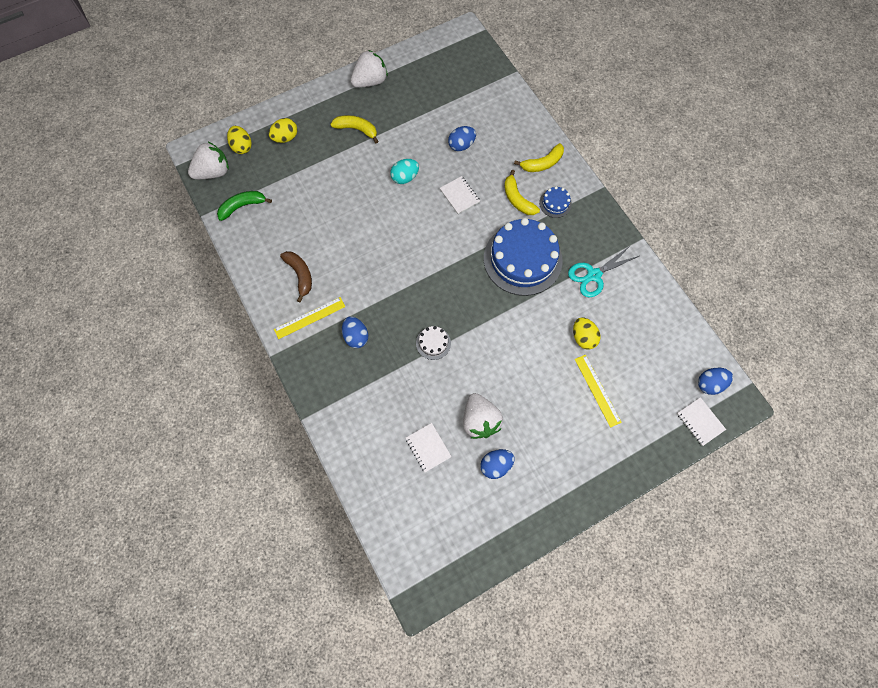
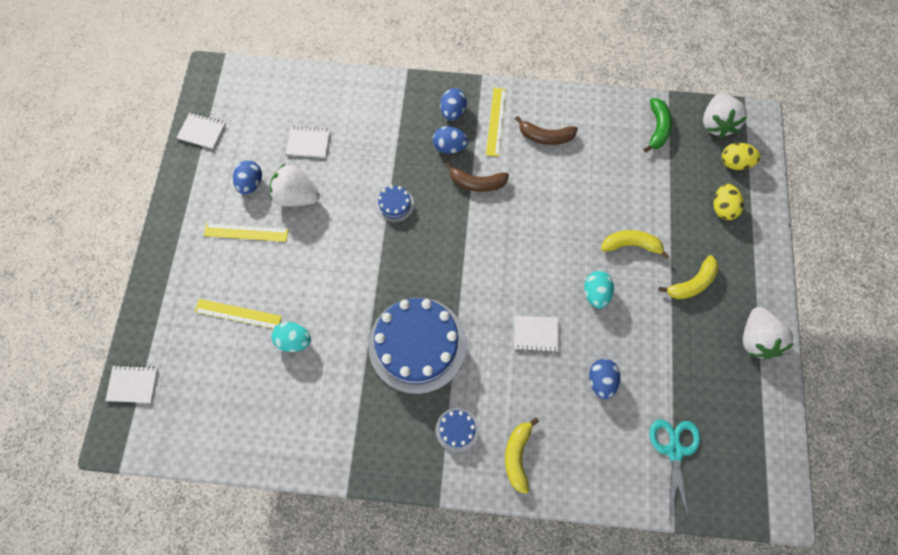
camera: 125 degrees right, 0 degrees up
(374, 298) = (477, 183): none -> brown banana
(433, 343) = (395, 204): white cake -> blue cake
(481, 549) = (202, 131): none -> white notebook
(517, 199) = (490, 391): yellow banana -> yellow banana (631, 245)
(536, 435) = (246, 232): none -> yellow ruler
(583, 337) = (294, 340): yellow egg -> turquoise egg
(593, 275) = (346, 403): turquoise scissors -> turquoise scissors (674, 450)
(709, 384) = (154, 425): blue egg -> blue egg (453, 112)

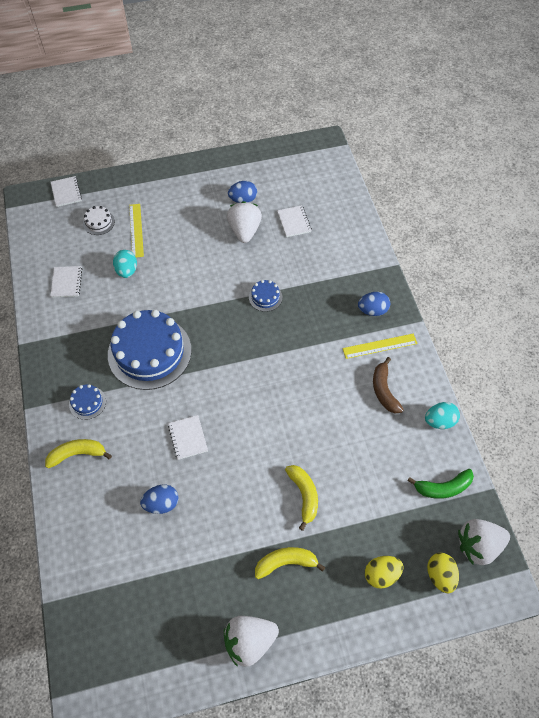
camera: 70 degrees right, 10 degrees down
(202, 131) = (273, 156): white notebook -> white notebook (66, 282)
(204, 355) = (99, 222): none -> white cake
(246, 232) = (202, 211): yellow ruler -> none
(449, 147) = (337, 319): blue egg -> none
(477, 183) = (311, 350): brown banana -> none
(595, 293) = (243, 477): turquoise egg -> turquoise egg (439, 421)
(674, 450) = (115, 585): turquoise scissors -> none
(692, 283) = (286, 562): yellow banana -> yellow banana turned 135 degrees clockwise

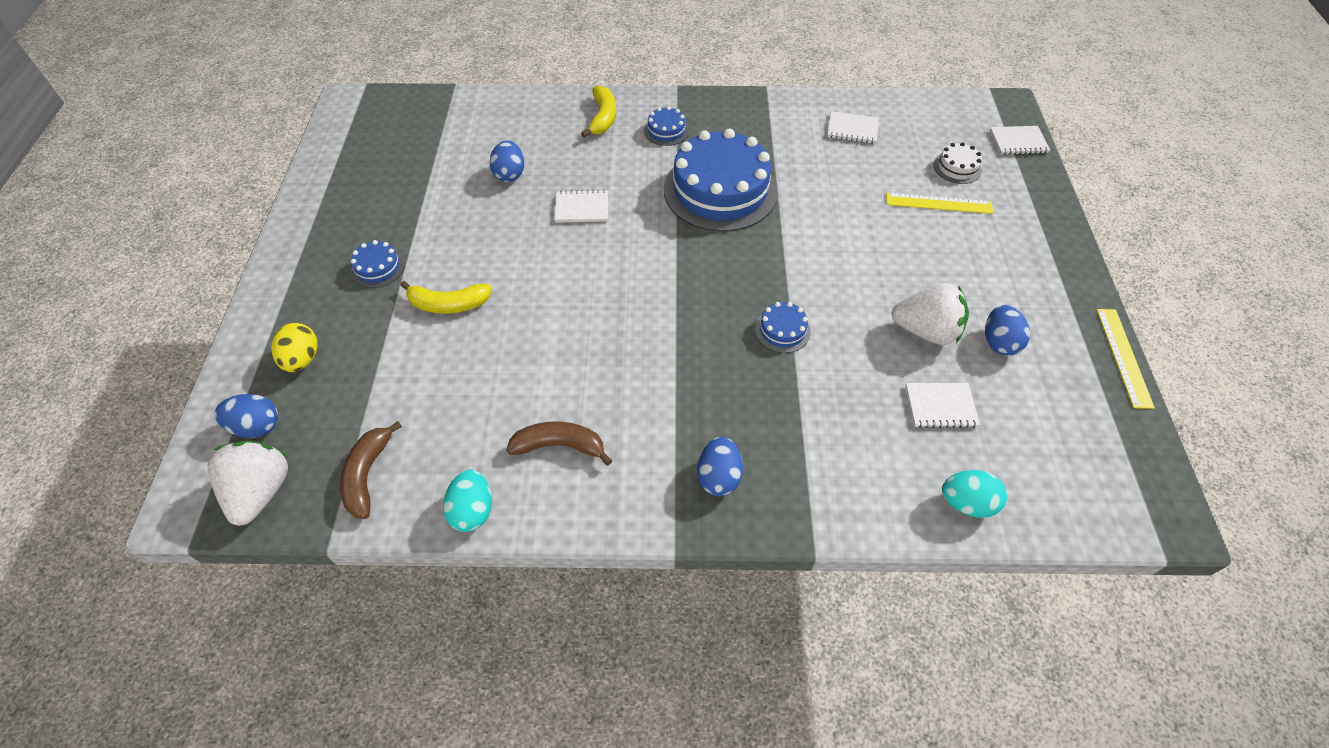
camera: 105 degrees right, 5 degrees down
(127, 271) = (862, 185): turquoise egg -> turquoise egg (966, 503)
(249, 641) = (317, 220): white strawberry -> none
(286, 562) = (378, 268): yellow banana -> blue cake
(380, 346) = (643, 465): yellow ruler -> yellow ruler (1123, 357)
(440, 575) = (257, 426): yellow egg -> blue egg
(443, 488) = (367, 475): green banana -> brown banana

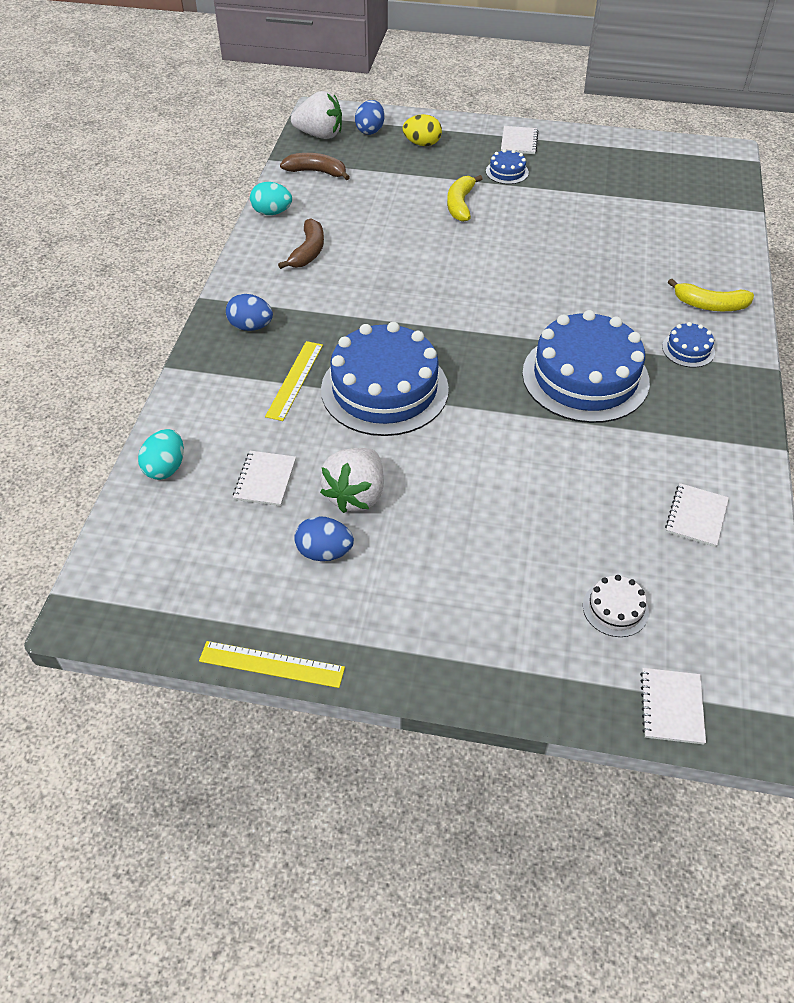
camera: 100 degrees right, 5 degrees down
(510, 174) = (618, 240): blue egg -> none
(582, 208) = (567, 280): white notebook -> white notebook (519, 142)
(782, 330) = (384, 389): blue cake -> blue cake, size x2.36
(938, 203) = (547, 566): yellow ruler -> yellow ruler (295, 380)

